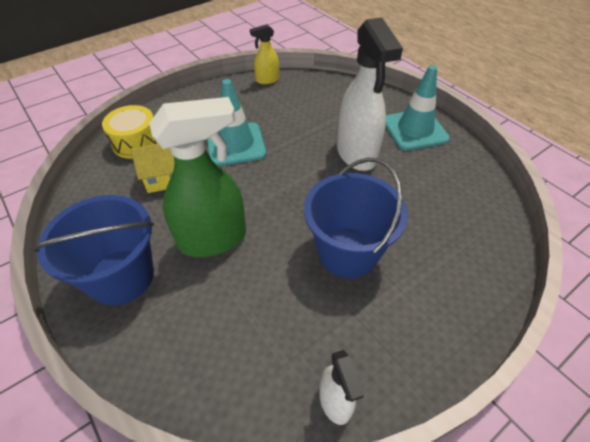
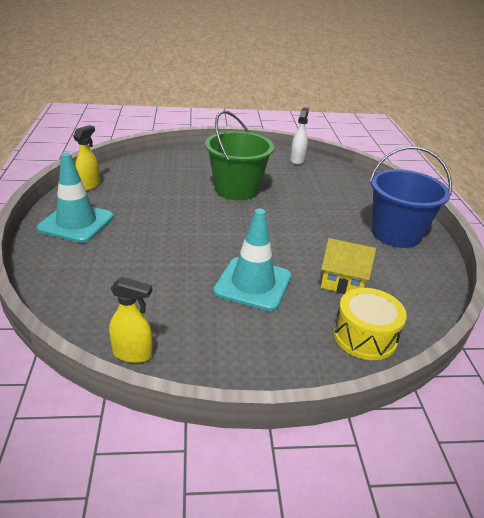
camera: 150 degrees left, 15 degrees down
(213, 239) = (321, 227): green spray bottle -> none
(347, 252) = (236, 189): blue bucket -> green bucket
(356, 154) = (154, 228): white spray bottle -> none
(475, 170) = (89, 185): none -> yellow spray bottle

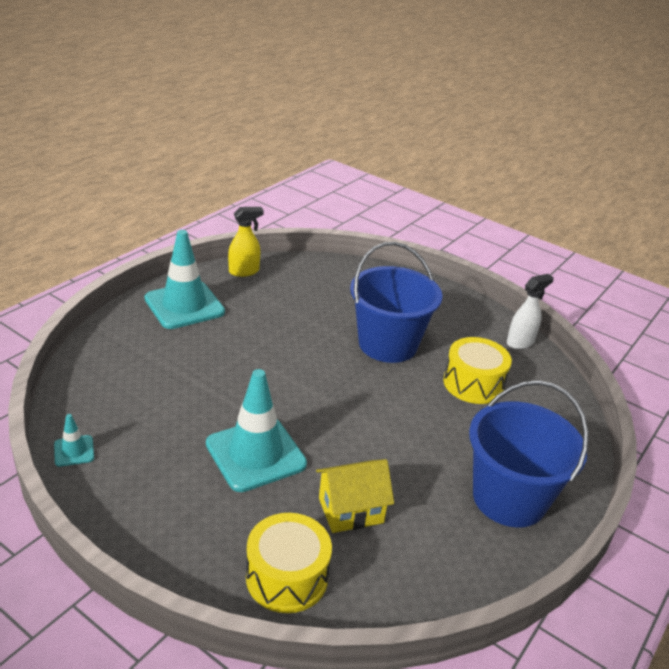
camera: 40 degrees right, 0 degrees up
(133, 353) = (74, 451): yellow spray bottle -> turquoise traffic cone
(236, 189) = (387, 344): green bucket -> blue bucket
(305, 189) = (473, 384): none -> yellow drum
(342, 282) = (350, 510): yellow house -> yellow house turned 75 degrees counterclockwise

